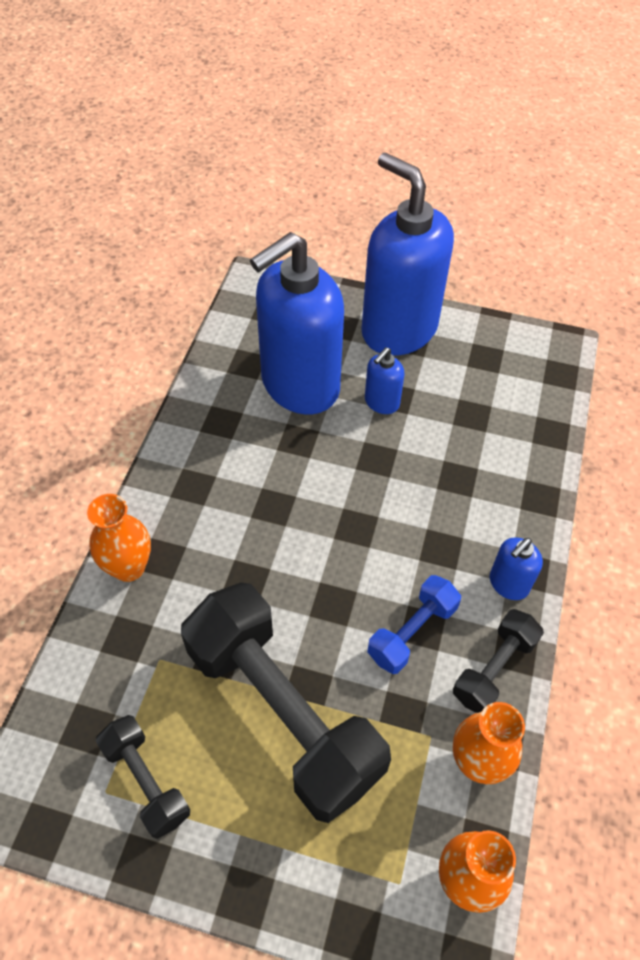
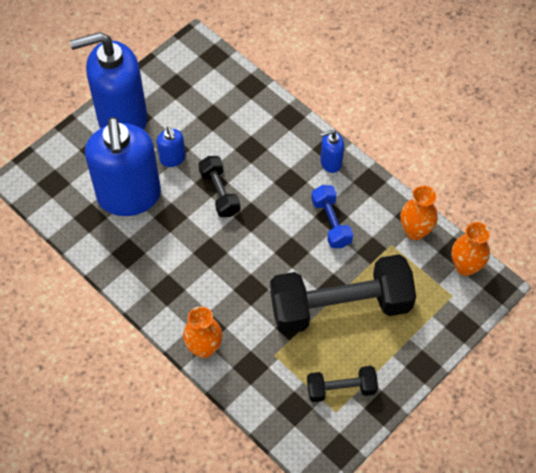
camera: 60 degrees left, 5 degrees up
(494, 669) = (372, 196): black dumbbell -> black dumbbell (219, 193)
(508, 584) = (330, 162): blue soap dispenser -> blue soap dispenser turned 90 degrees clockwise

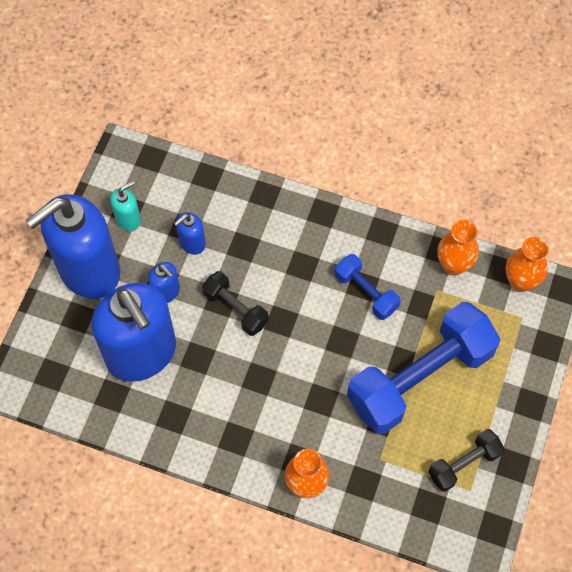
camera: 25 degrees left, 5 degrees up
(172, 94) = (128, 219): none -> turquoise soap dispenser
(330, 162) = (333, 227): blue soap dispenser -> blue soap dispenser (192, 243)
(340, 307) = (420, 378): black dumbbell -> blue dumbbell

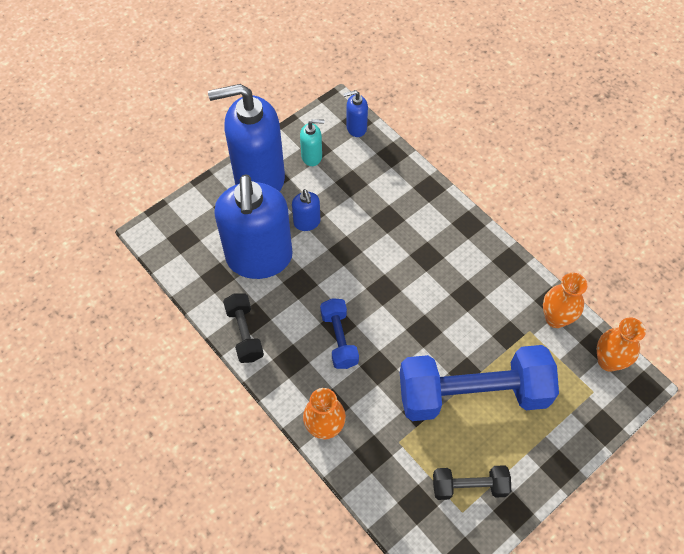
camera: 30 degrees right, 5 degrees down
(192, 243) = (349, 197): blue soap dispenser -> blue soap dispenser (356, 128)
(235, 309) = (352, 262): black dumbbell -> black dumbbell (244, 333)
(366, 292) = (467, 302): blue dumbbell -> blue dumbbell (339, 339)

